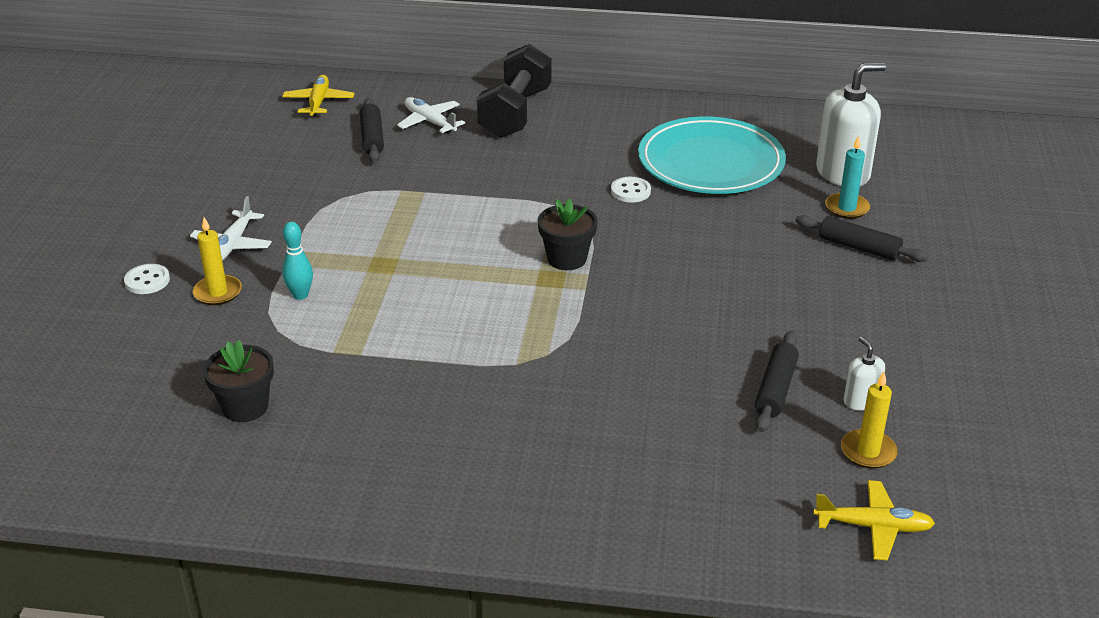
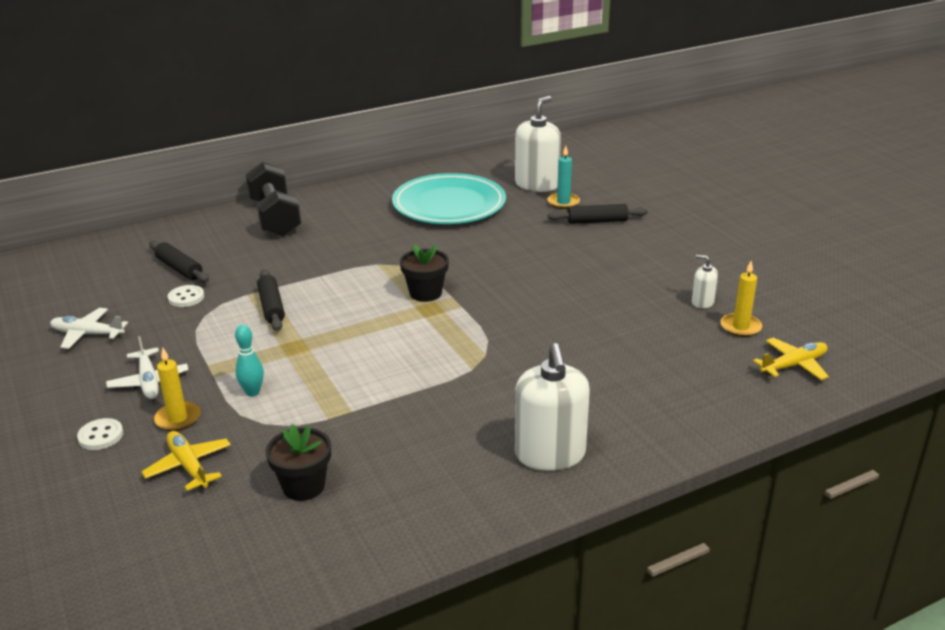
camera: 35 degrees left, 5 degrees down
(318, 102) = (102, 259): yellow plane -> yellow plane (189, 466)
(430, 122) = (214, 244): white plane -> white plane (88, 334)
(486, 489) = (550, 454): none -> white soap dispenser
(630, 191) = (417, 238): white button -> white button (186, 297)
(775, 389) = (649, 316): black rolling pin -> black rolling pin (271, 307)

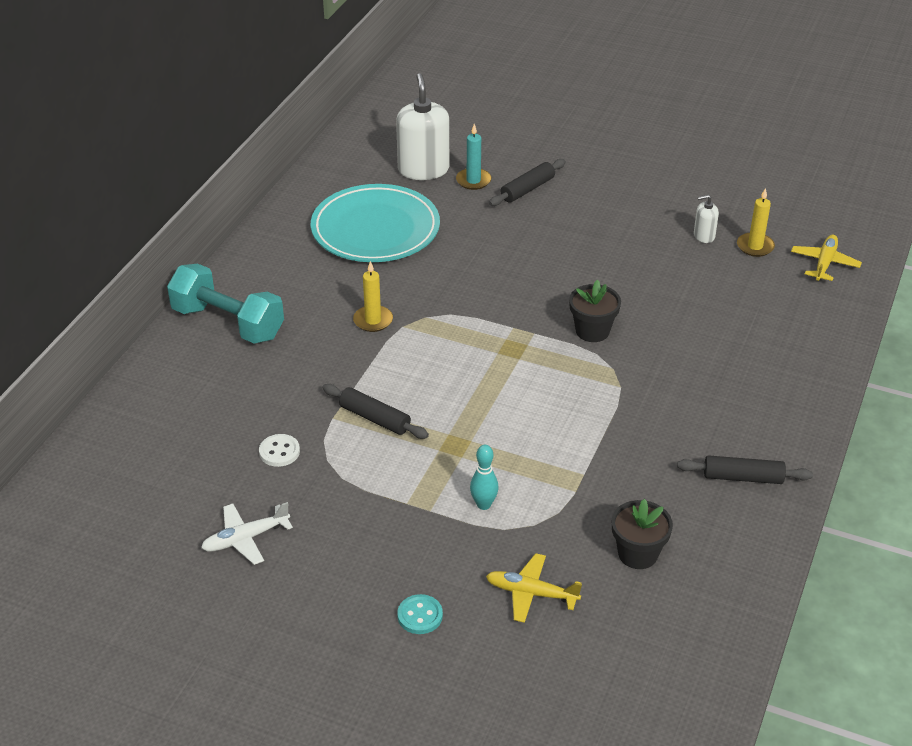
camera: 40 degrees left, 10 degrees up
(101, 436) = (420, 615): white button -> turquoise button
(149, 381) = (380, 547): white plane -> none
(178, 418) = (459, 562): yellow candle -> yellow candle (373, 320)
(179, 269) = (222, 426): black rolling pin -> black rolling pin (743, 477)
(275, 218) = (228, 323): black dumbbell -> turquoise dumbbell
(425, 293) = (487, 335): black flower pot -> black flower pot (592, 331)
(550, 454) = (763, 426): white soap dispenser -> none

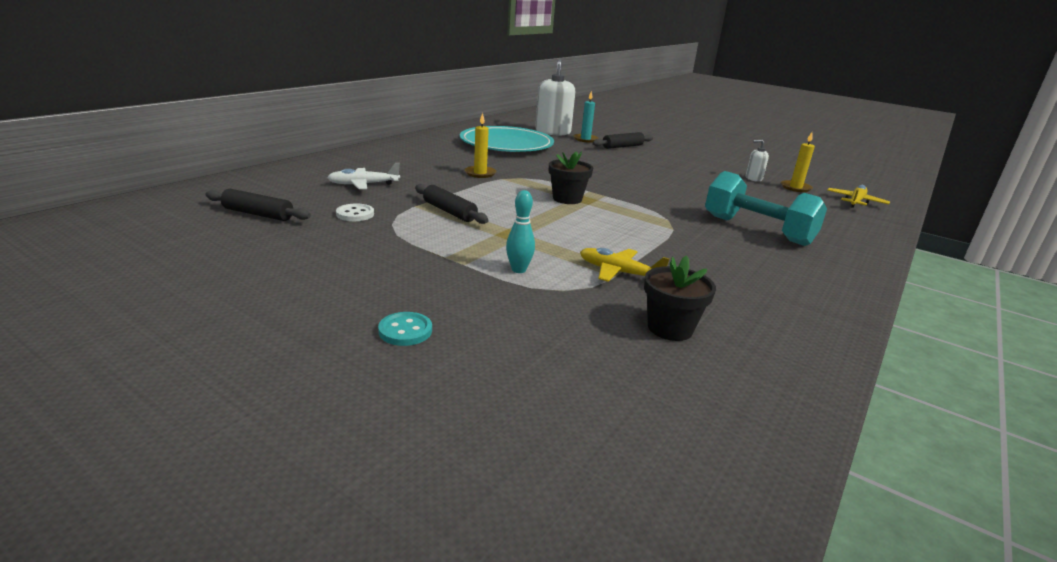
camera: 10 degrees right, 15 degrees down
(228, 323) = (371, 159): turquoise dumbbell -> turquoise dumbbell (757, 230)
(246, 538) = (278, 252): white plane -> white plane (363, 184)
(531, 593) = (539, 336): yellow plane -> yellow plane (619, 272)
(592, 331) = (655, 202): black flower pot -> black flower pot (567, 199)
(743, 477) = (791, 296): black rolling pin -> black rolling pin (258, 214)

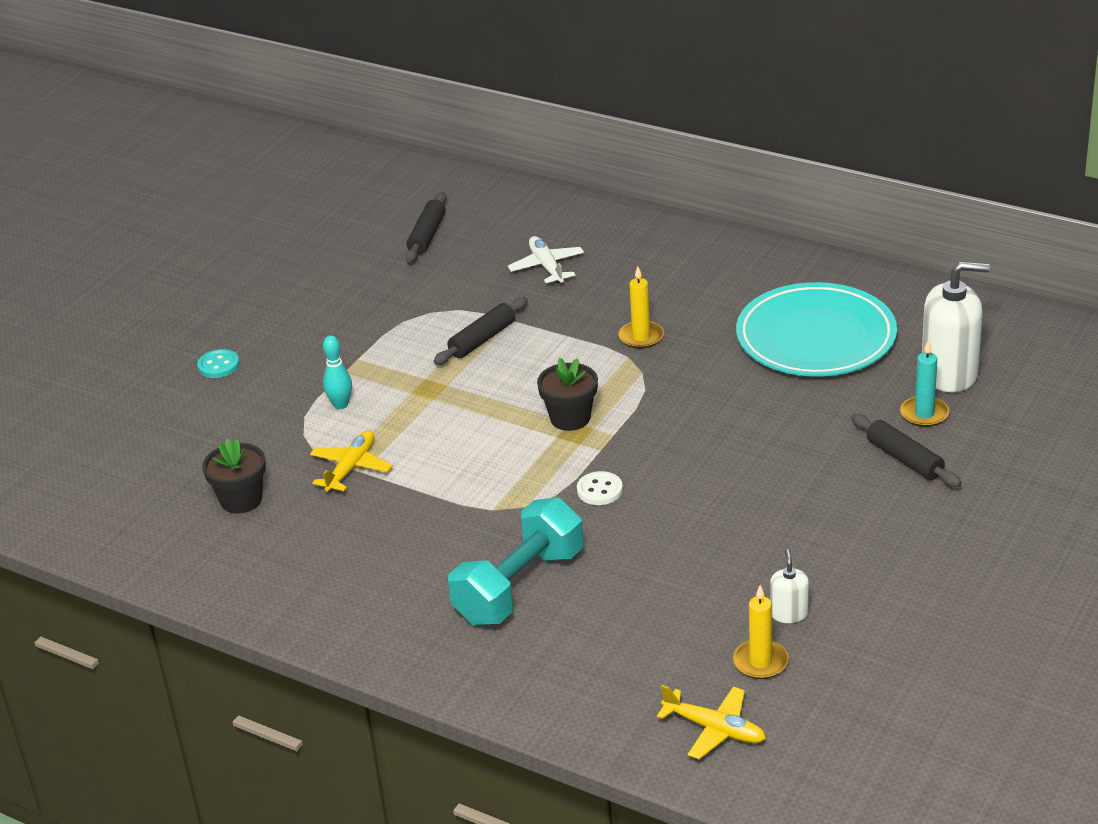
camera: 90 degrees right, 10 degrees up
(355, 214) = (449, 285): white button -> white button (599, 490)

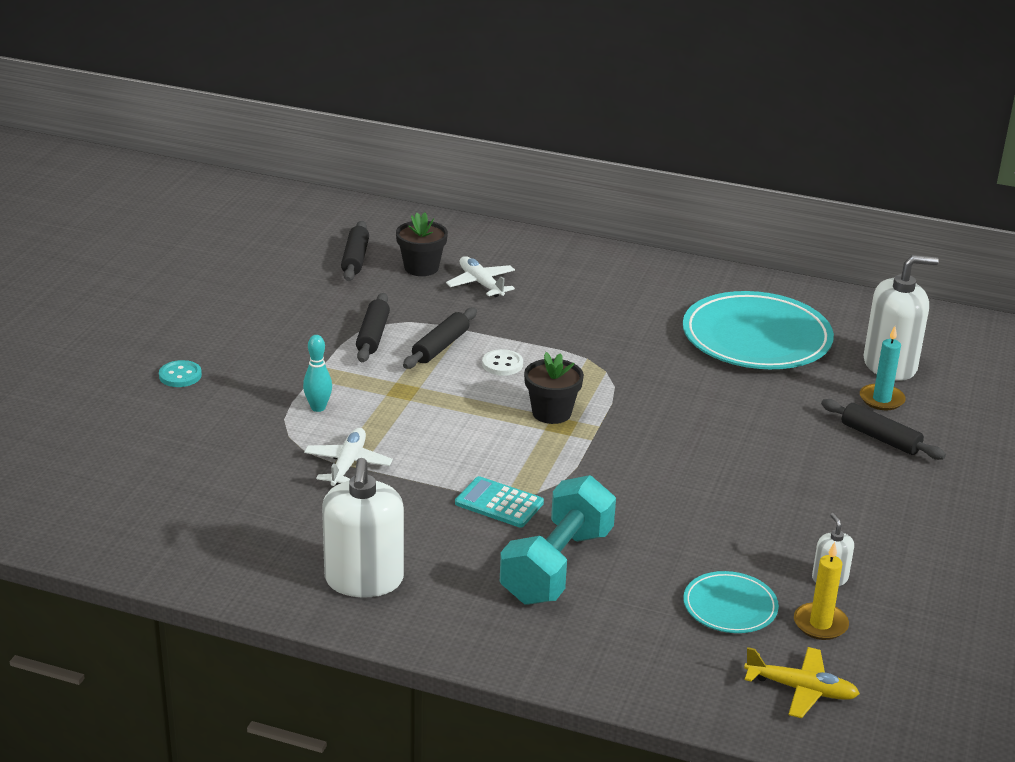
camera: 15 degrees left, 5 degrees down
(241, 500) = (242, 498): black flower pot -> black flower pot (421, 268)
(330, 591) = (364, 580): none -> white soap dispenser
(351, 468) = (347, 464): yellow plane -> white plane
(418, 325) = (373, 336): none -> black rolling pin
(485, 516) = (499, 503): none -> turquoise calculator
(599, 490) = (604, 475): white button -> white button (502, 364)
(641, 337) = (593, 341): yellow candle -> none
(676, 638) = (730, 606): none -> turquoise plate

